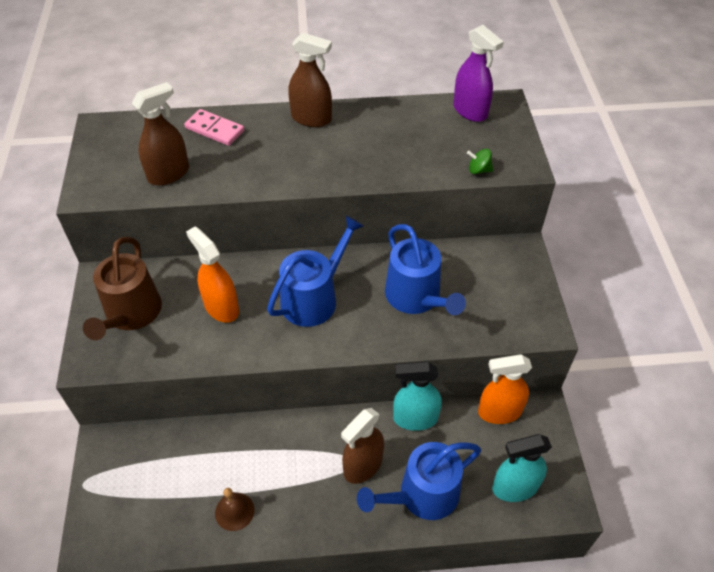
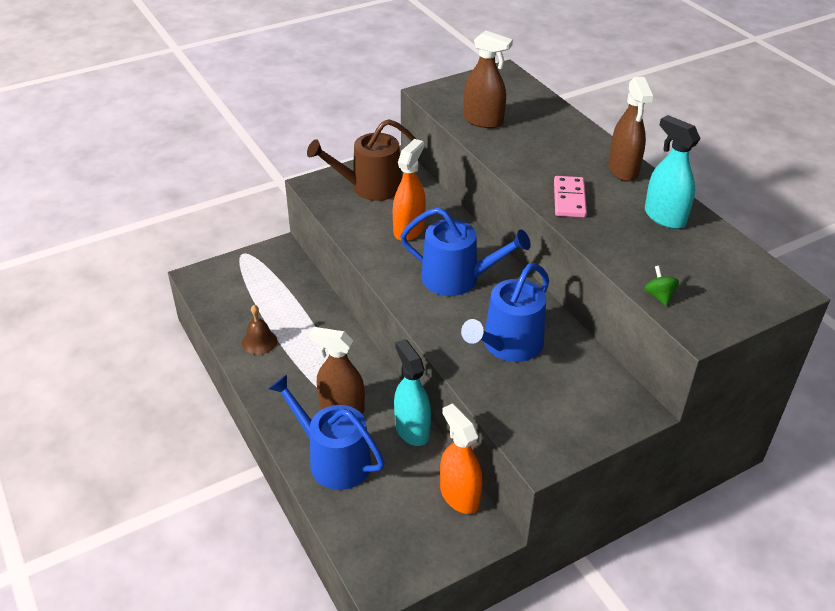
camera: 65 degrees right, 10 degrees down
(214, 130) = (555, 125): pink domino -> pink domino (569, 199)
(470, 111) = (745, 267): purple spray bottle -> none
(514, 487) = (378, 532): turquoise spray bottle -> turquoise spray bottle (664, 217)

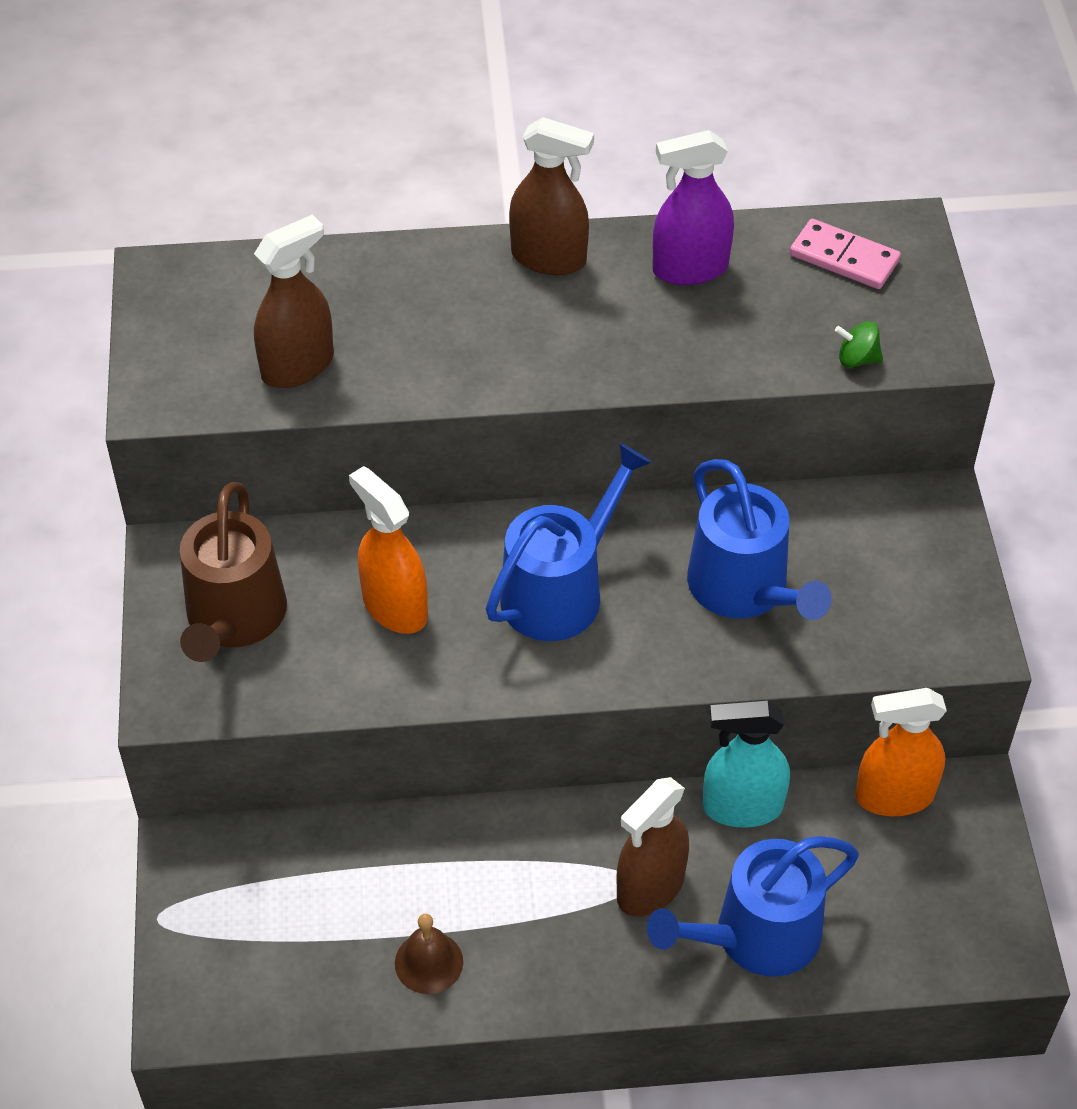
camera: 65 degrees left, 10 degrees up
(569, 199) = (586, 354): pink domino -> pink domino (844, 258)
(664, 217) = (690, 268): turquoise spray bottle -> purple spray bottle

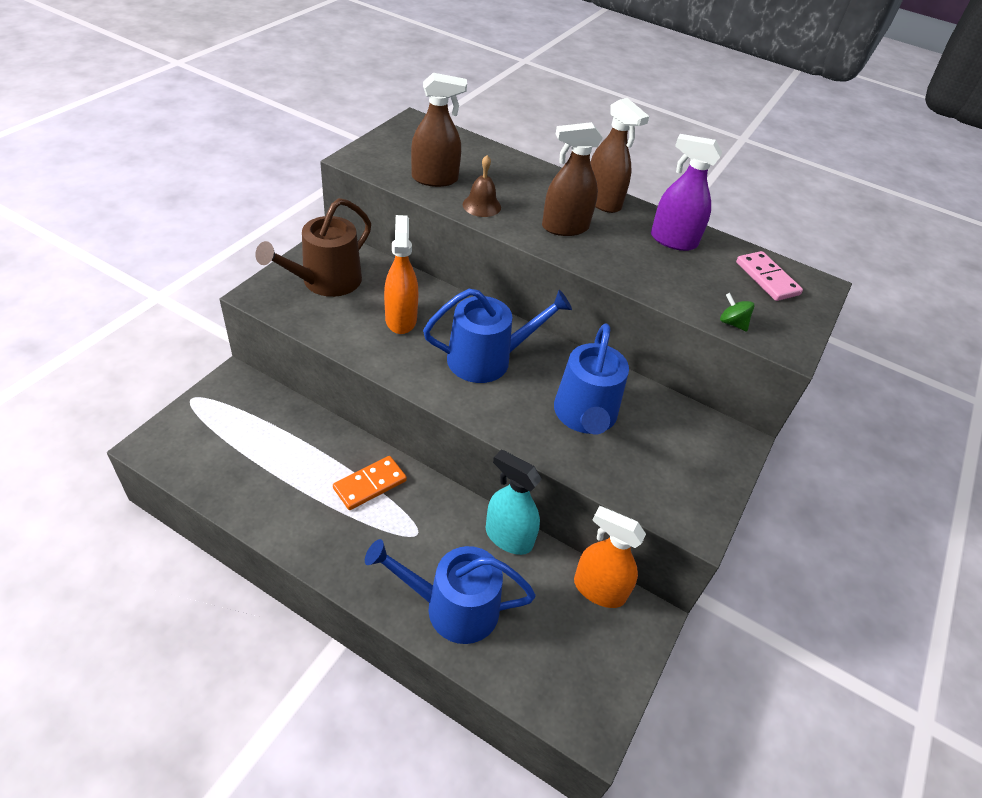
camera: 30 degrees right, 5 degrees down
(429, 962) = (280, 500): brown bell -> brown bell (481, 205)
(517, 862) = (370, 484): none -> orange domino
(650, 887) = (422, 542): brown spray bottle -> brown spray bottle (565, 227)

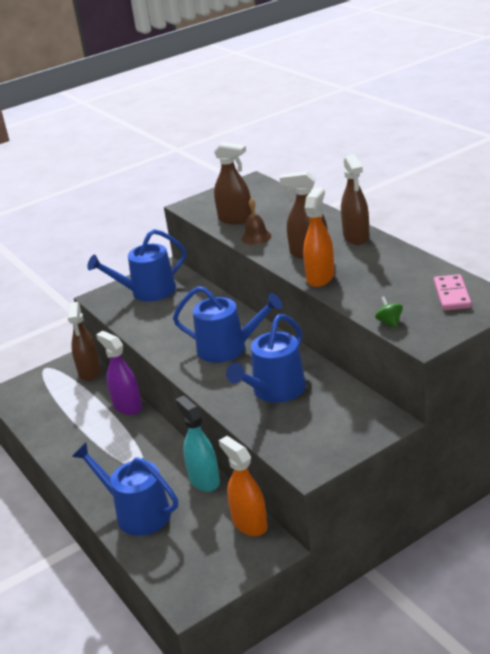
camera: 35 degrees right, 15 degrees down
(262, 396) = (89, 372): none -> brown spray bottle
(326, 281) = (148, 292): brown watering can -> blue watering can
(370, 484) = (128, 433): orange domino -> none
(401, 319) = (184, 318): orange spray bottle -> orange spray bottle (320, 277)
(673, 240) = (392, 265): purple spray bottle -> purple spray bottle (127, 406)

